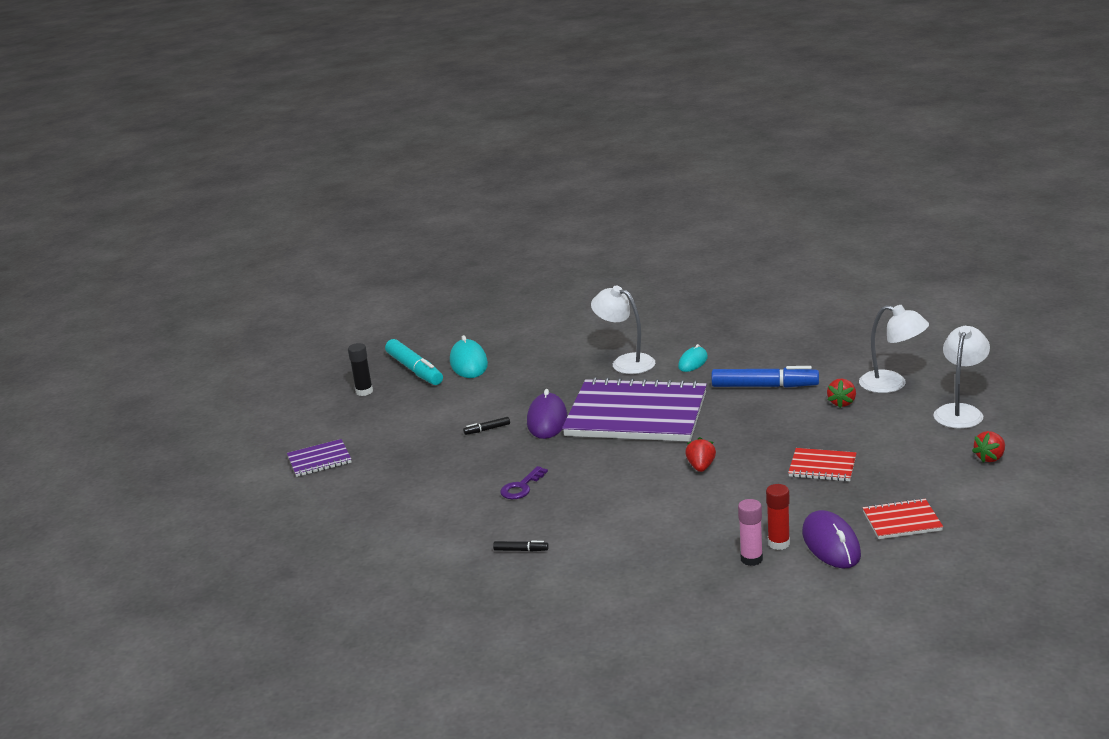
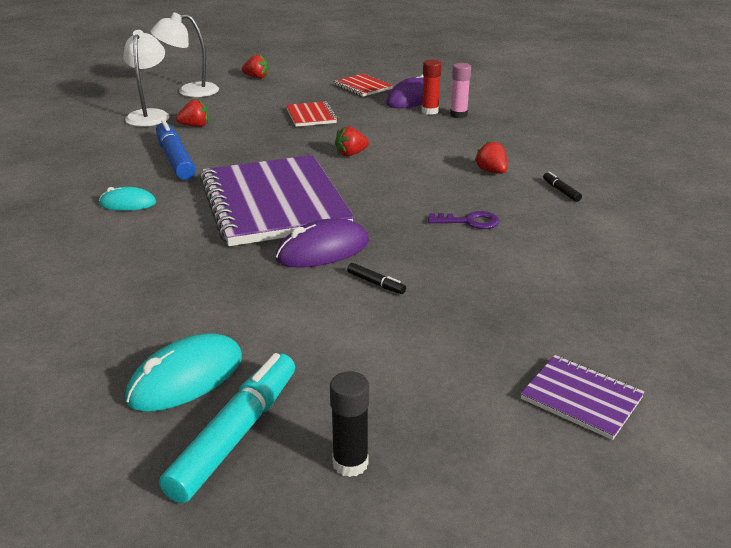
camera: 125 degrees left, 5 degrees up
(593, 528) = (491, 171): none -> red strawberry
(625, 362) = (140, 243): white lamp -> none

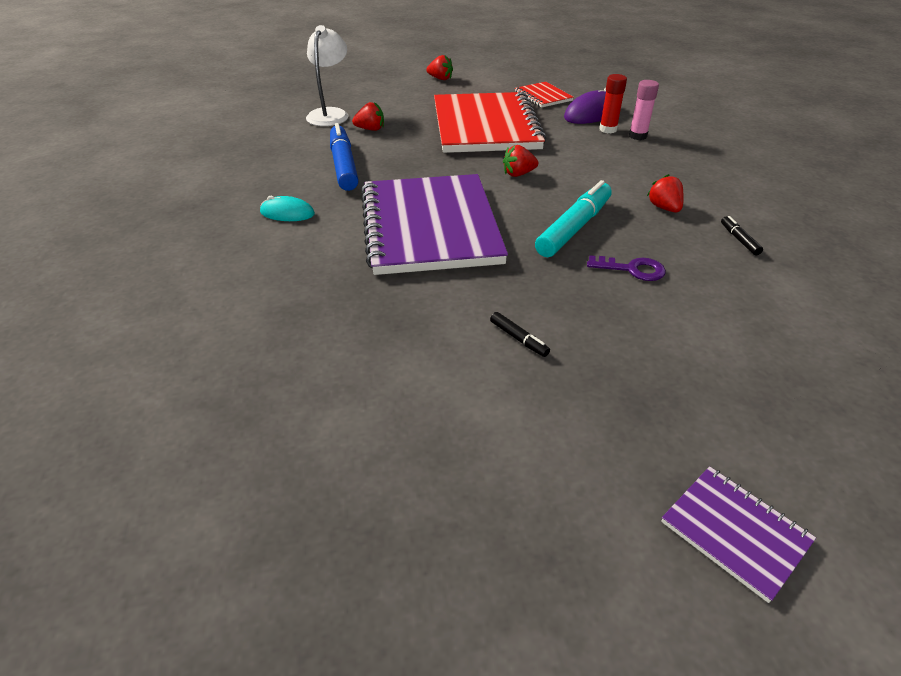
camera: 10 degrees right, 10 degrees up
(186, 378) = (297, 438): turquoise mouse -> none
(189, 91) = (373, 90): white lamp -> none
(235, 435) = (332, 523): turquoise marker -> turquoise marker (574, 228)
(311, 116) = (486, 126): red notebook -> red notebook, size x2.28
(323, 250) = (469, 289): purple mouse -> none
(350, 463) = (450, 585): black glue stick -> none

